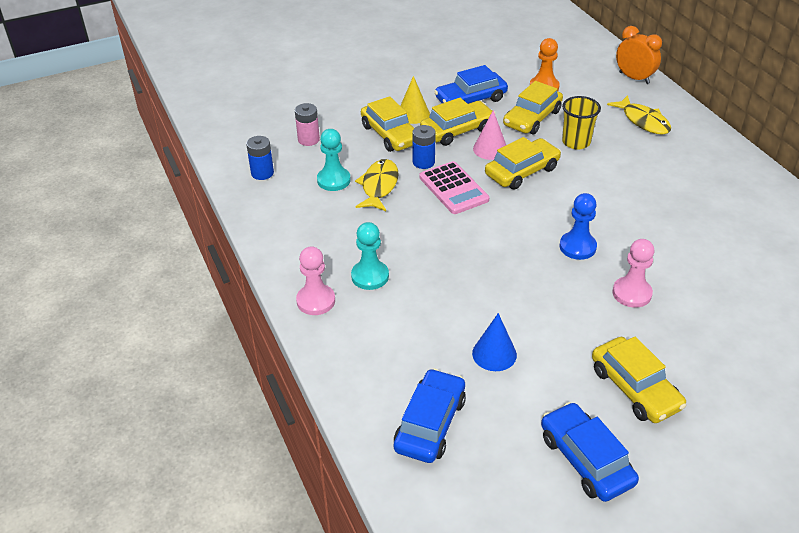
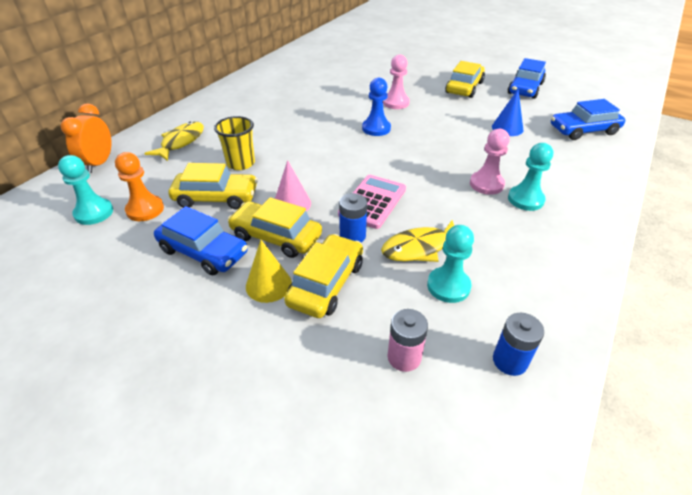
camera: 125 degrees left, 0 degrees up
(316, 301) = (587, 213): pink pawn -> pink pawn (486, 184)
(522, 171) = (311, 176): yellow car -> none
(559, 68) = (94, 213): none -> turquoise pawn

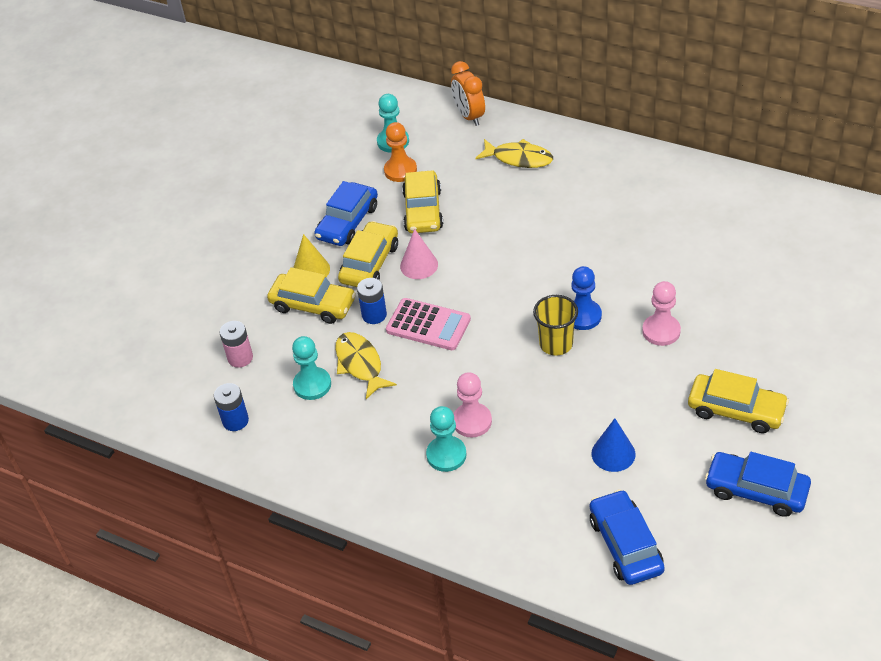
camera: 90 degrees right, 5 degrees up
(99, 163) = (469, 116): orange clock -> orange clock turned 120 degrees counterclockwise
(241, 163) = (484, 213): yellow cup -> yellow cup (556, 344)

